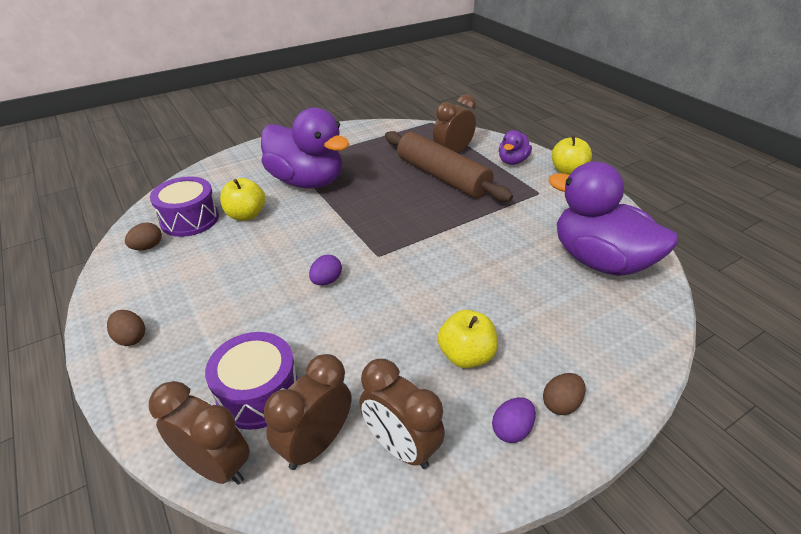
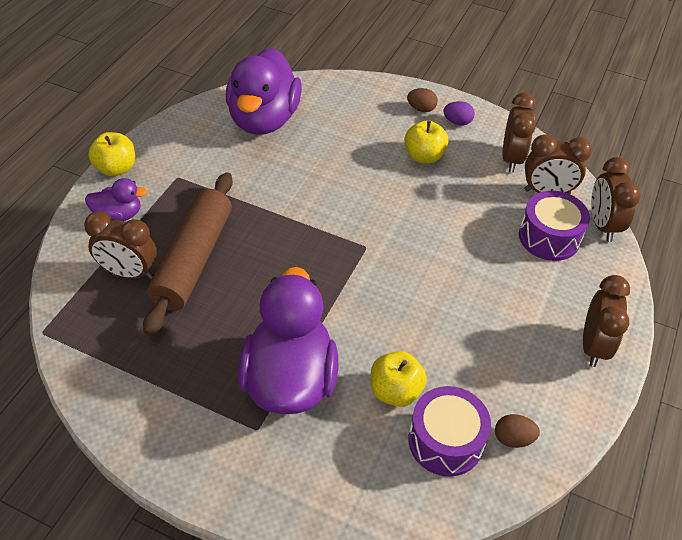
camera: 125 degrees left, 10 degrees up
(131, 338) = (593, 346): brown egg -> brown clock
(326, 281) = (425, 263): purple egg -> none

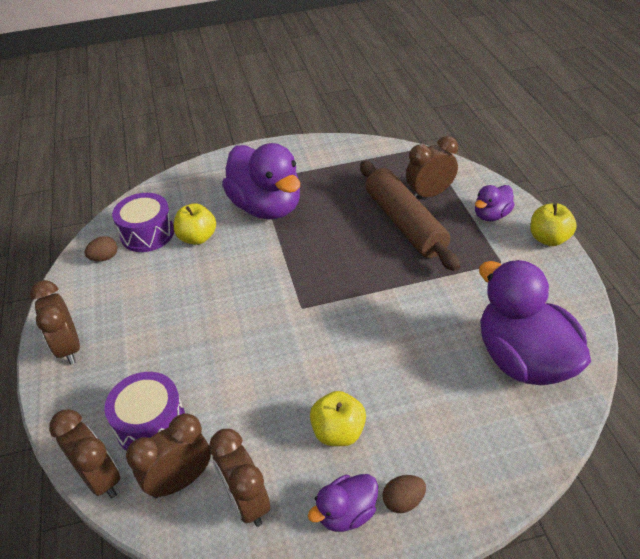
camera: 145 degrees right, 5 degrees down
(457, 122) = (346, 513): purple egg -> purple duck

